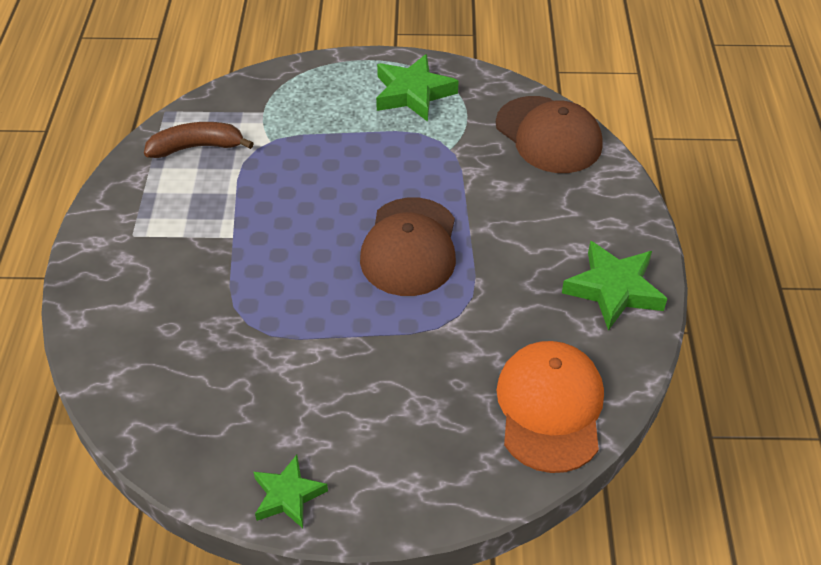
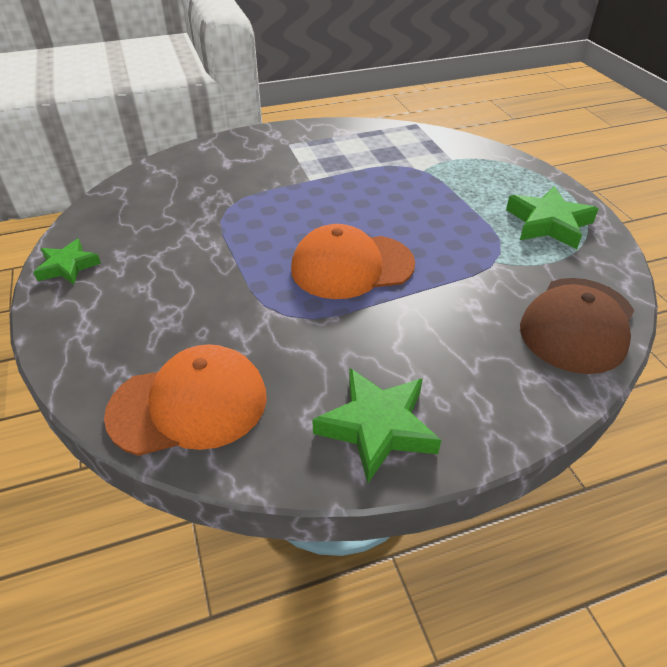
camera: 70 degrees right, 5 degrees down
(197, 147) = (390, 144): brown banana -> none
(410, 247) = (351, 266): brown cap -> orange cap

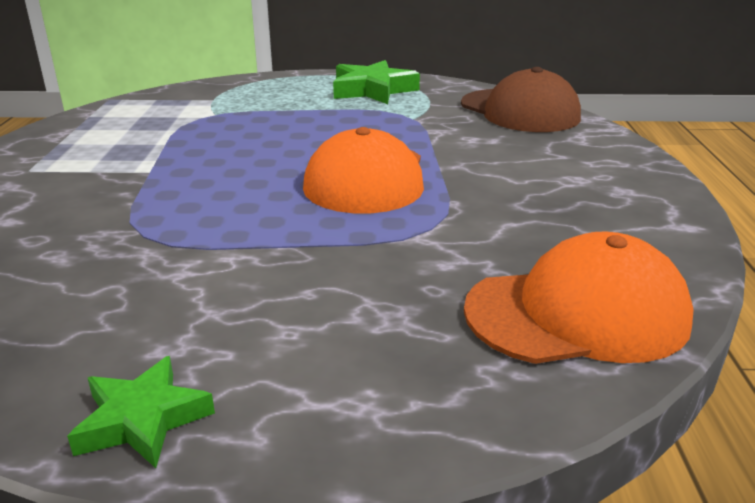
camera: 70 degrees left, 15 degrees down
(189, 404) = (577, 313): orange cap -> orange cap turned 75 degrees clockwise
(377, 427) = (631, 208): green star -> none

